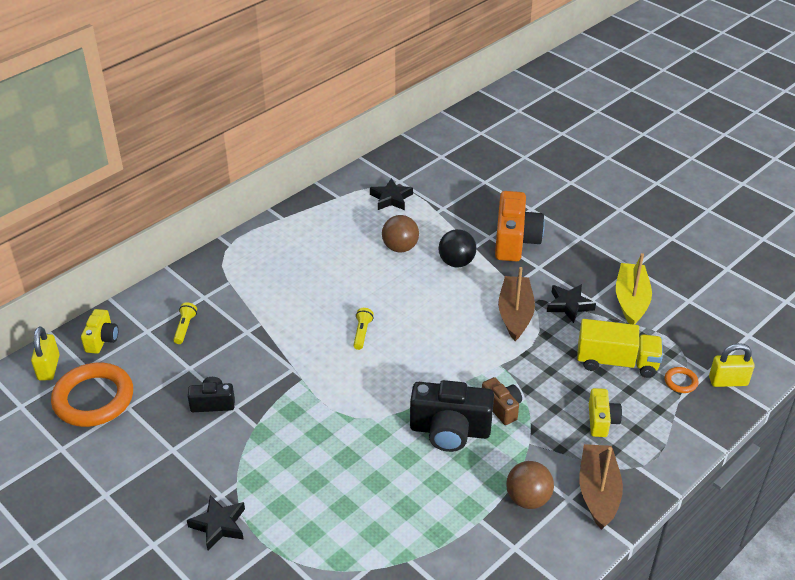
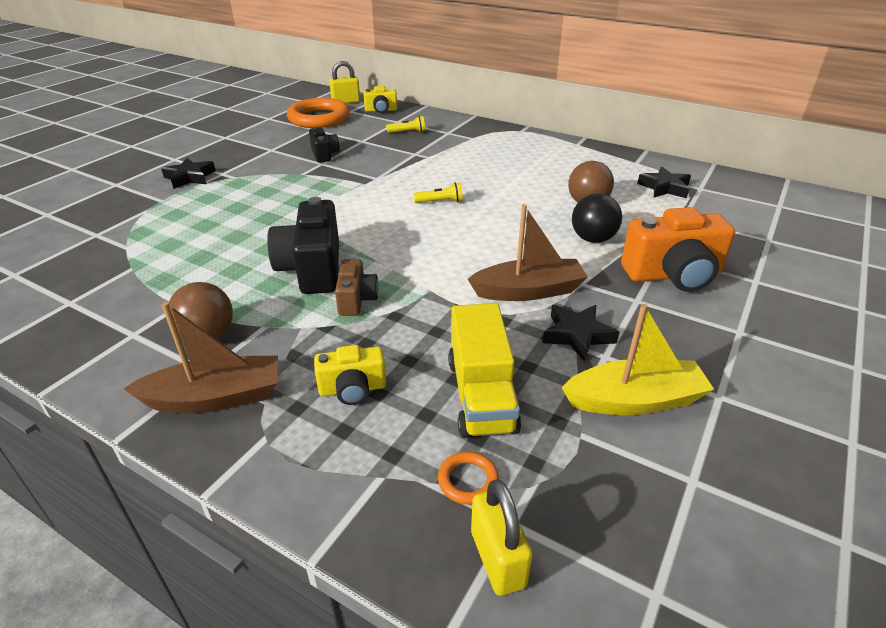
camera: 75 degrees right, 5 degrees down
(502, 408) = (356, 300): brown camera -> brown camera turned 45 degrees counterclockwise

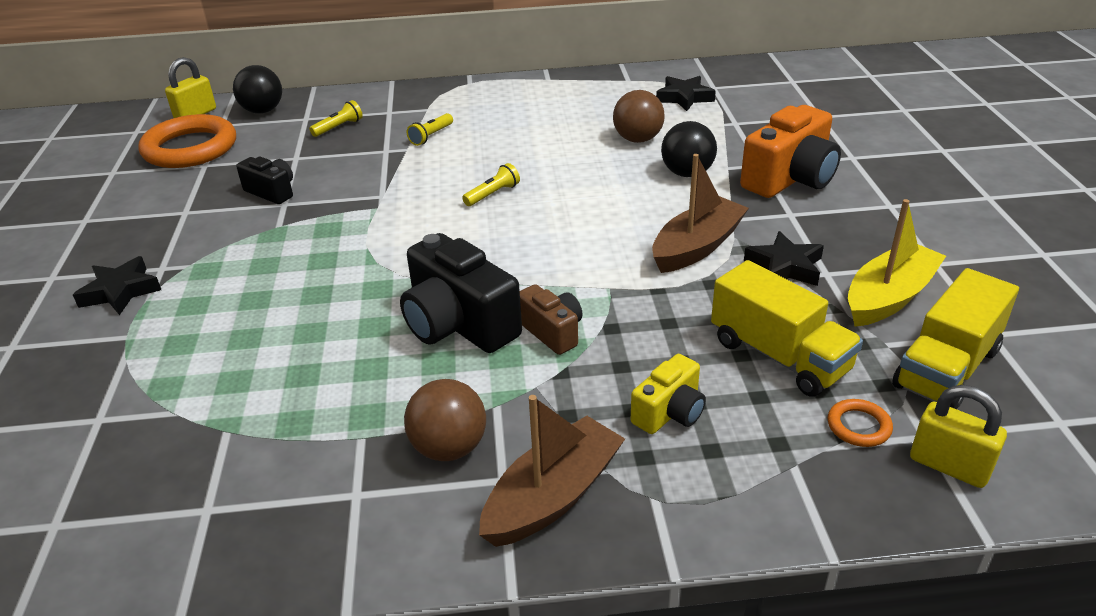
camera: 35 degrees left, 0 degrees up
(381, 110) = (263, 111): yellow camera -> black ball
(452, 154) = (431, 136): none -> yellow flashlight
(608, 482) = (946, 368): none -> yellow truck

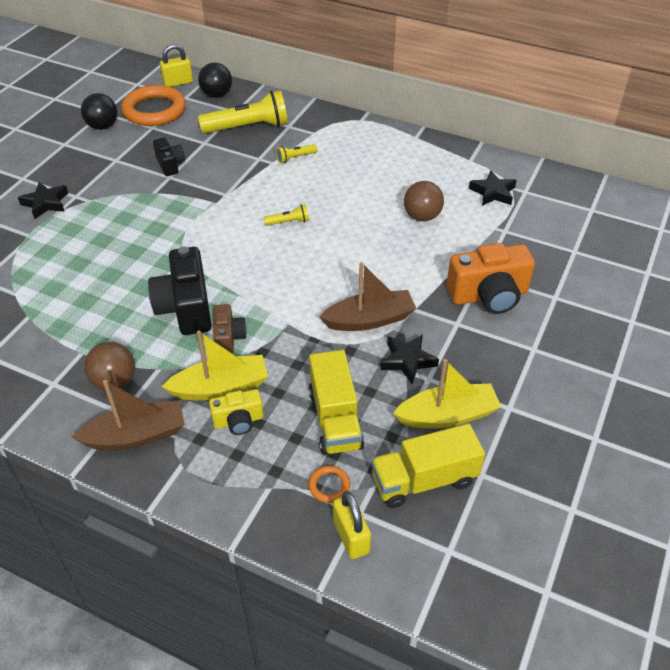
camera: 30 degrees right, 10 degrees up
(339, 127) = (248, 127): yellow flashlight -> yellow flashlight, size x2.22
(604, 387) = (220, 387): none -> yellow boat
(687, 173) = (424, 259): black ball -> black ball (103, 126)

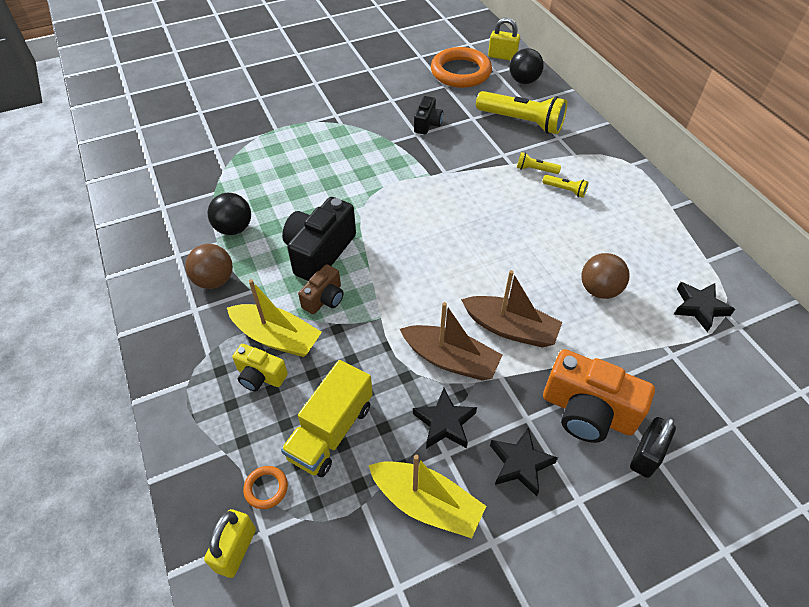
camera: 40 degrees right, 5 degrees up
(46, 203) = (310, 110): black star -> black star (520, 463)
(103, 126) = (409, 68): black ball -> black ball (234, 228)
(136, 435) = (184, 335): brown boat -> brown boat (510, 328)
(289, 222) = (471, 225): yellow flashlight -> yellow flashlight (565, 190)
(424, 480) = (343, 549): yellow truck -> none
(545, 298) = (646, 455): none -> black padlock

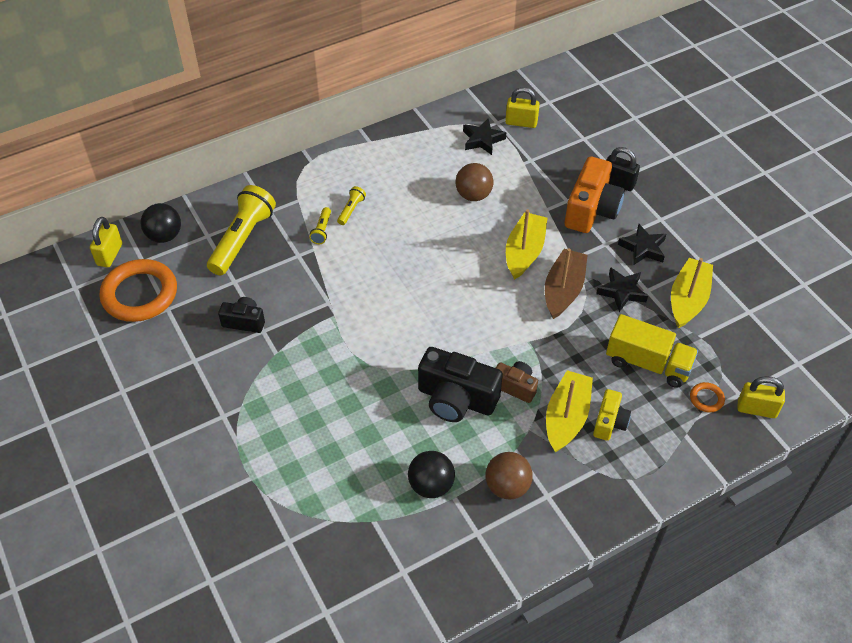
camera: 95 degrees left, 0 degrees up
(510, 328) = (524, 252): brown boat -> yellow boat
(745, 353) = (521, 122): none -> yellow padlock

